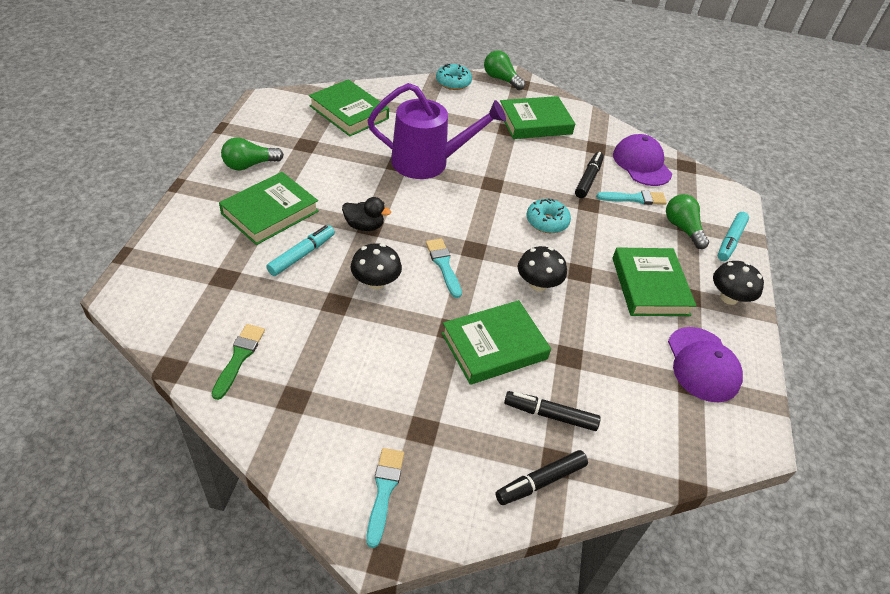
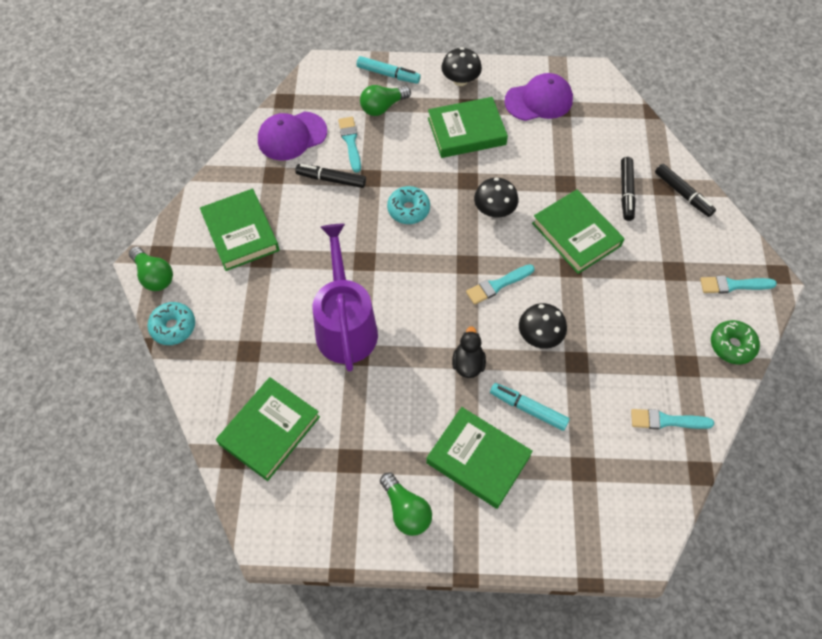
camera: 95 degrees left, 15 degrees up
(239, 358) = (667, 421): green brush -> turquoise brush
(301, 456) = (732, 345): none -> green donut
(501, 79) = (154, 276): green light bulb -> green light bulb turned 75 degrees counterclockwise

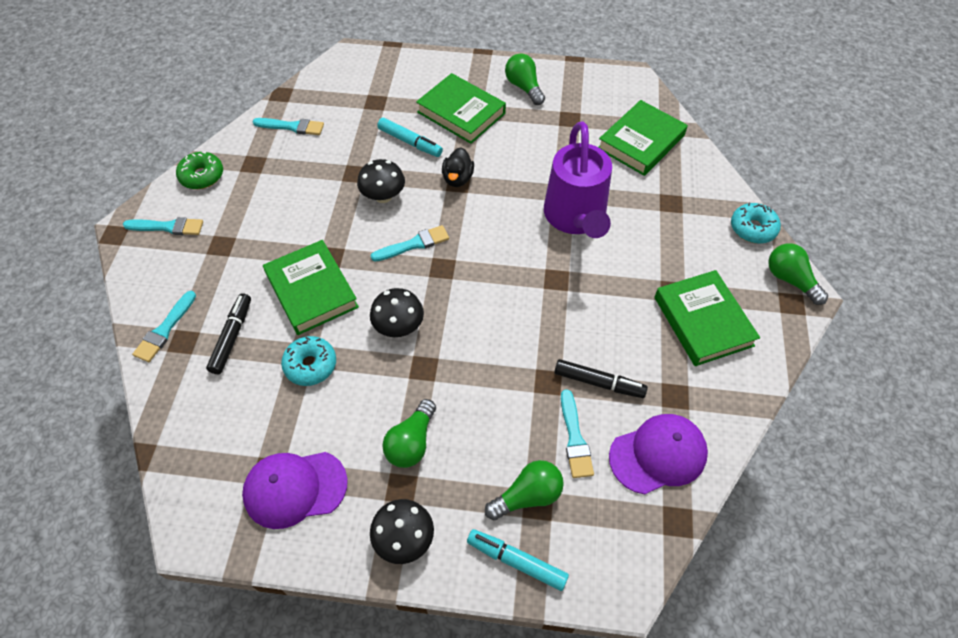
camera: 175 degrees left, 5 degrees down
(408, 209) = (502, 335): turquoise donut -> turquoise donut (310, 365)
(466, 131) = (411, 442): green book -> green light bulb
(683, 194) = (165, 329): black marker -> turquoise brush

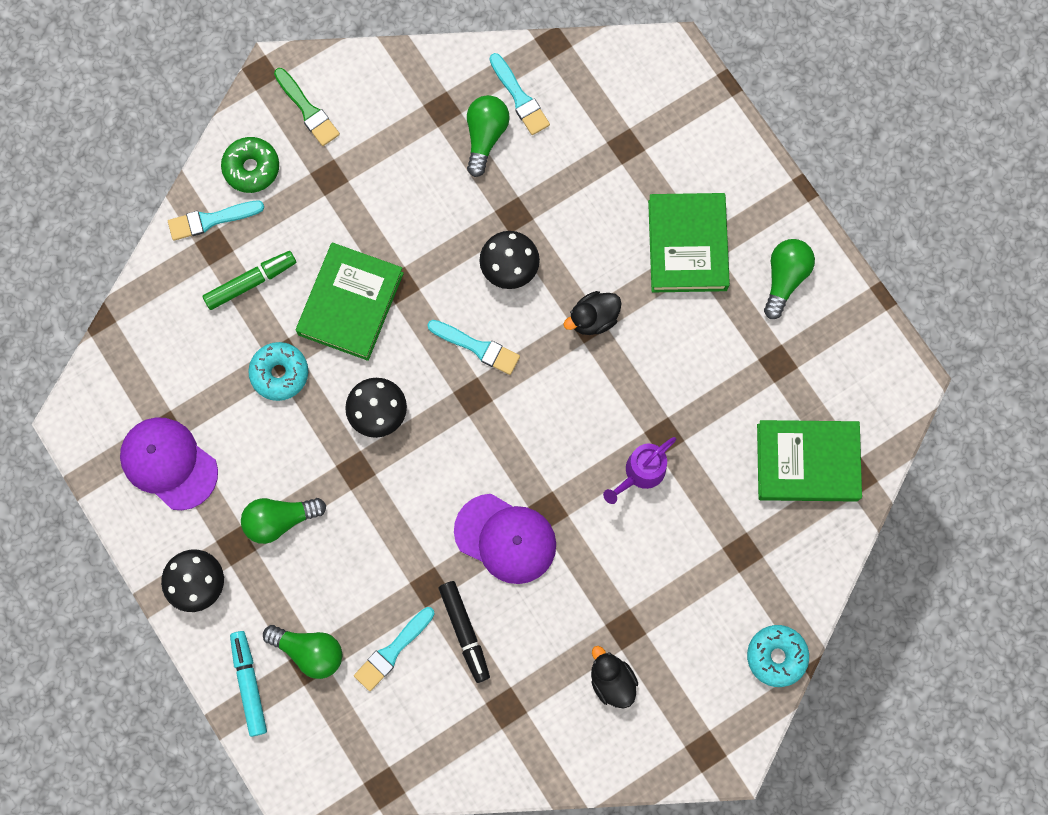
camera: 50 degrees right, 20 degrees up
(167, 227) = (307, 110): turquoise brush -> green brush
(202, 176) = (387, 78): green donut -> green donut (251, 168)
(232, 337) = (251, 282): black marker -> green marker
(410, 142) = (600, 231): turquoise marker -> none
(576, 218) = (640, 473): purple watering can -> purple watering can, size x0.50
(658, 454) = (434, 731): purple cap -> purple cap (505, 538)
(703, 321) = (611, 680): green book -> black duck
(790, 280) = (735, 733): green light bulb -> green light bulb (485, 137)

